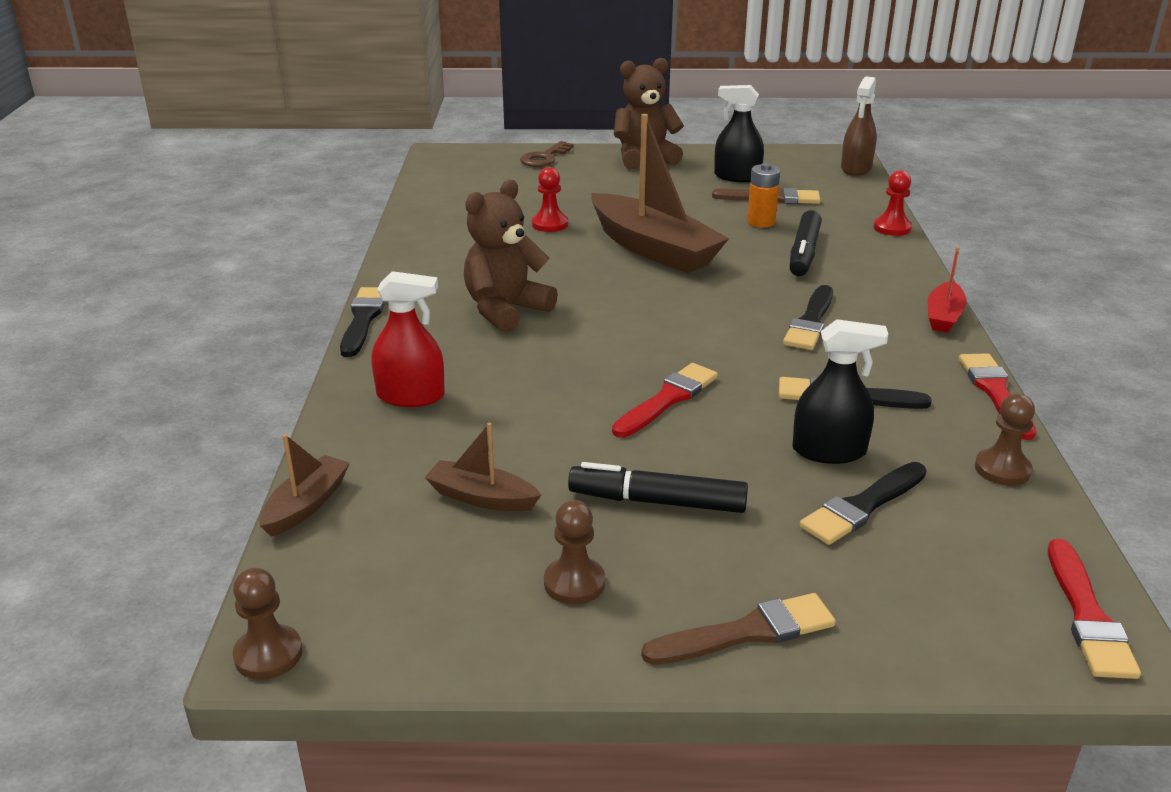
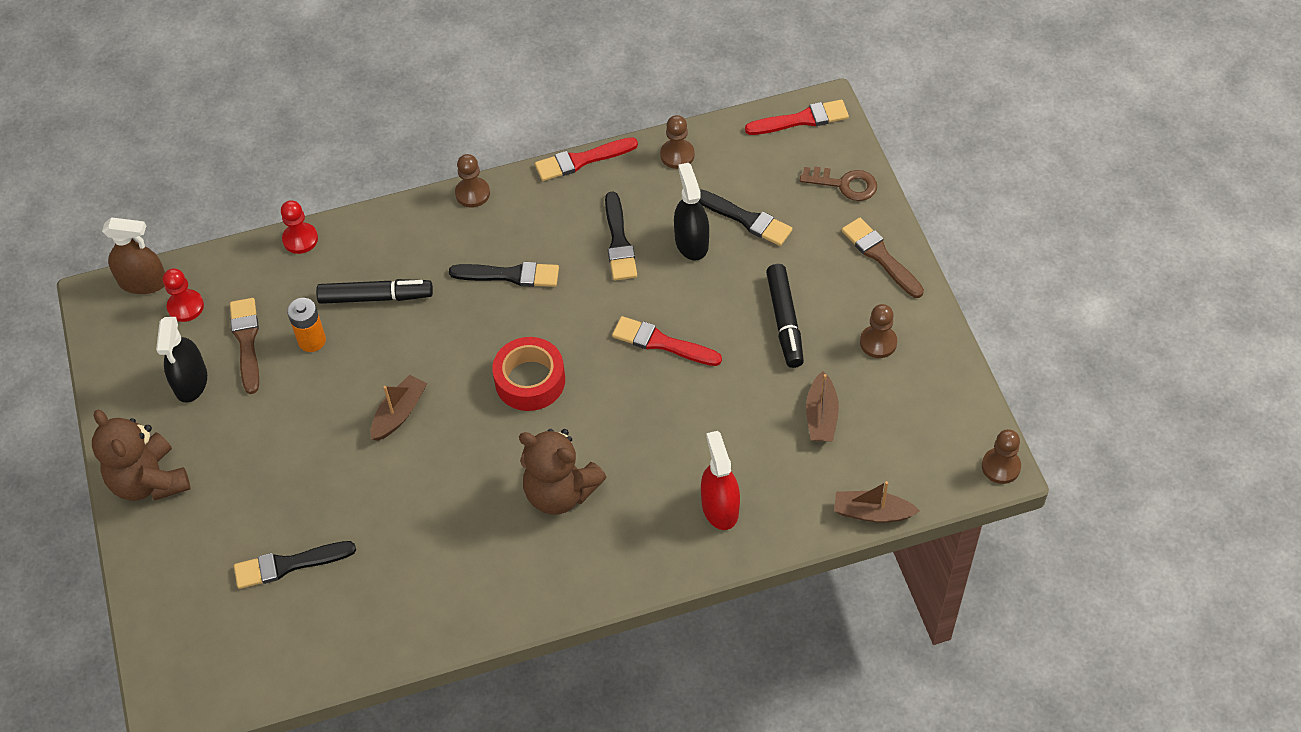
camera: 105 degrees left, 25 degrees up
(363, 319) = (613, 597): black brush -> black brush (288, 565)
(544, 158) = (166, 585): brown key -> brown key (844, 184)
(550, 224) = (363, 517): red pawn -> red pawn (185, 307)
(653, 249) = (399, 413): brown boat -> brown boat, size x0.48
(656, 314) = (530, 380): none -> red tape
(943, 316) = (472, 193): red boat -> brown pawn

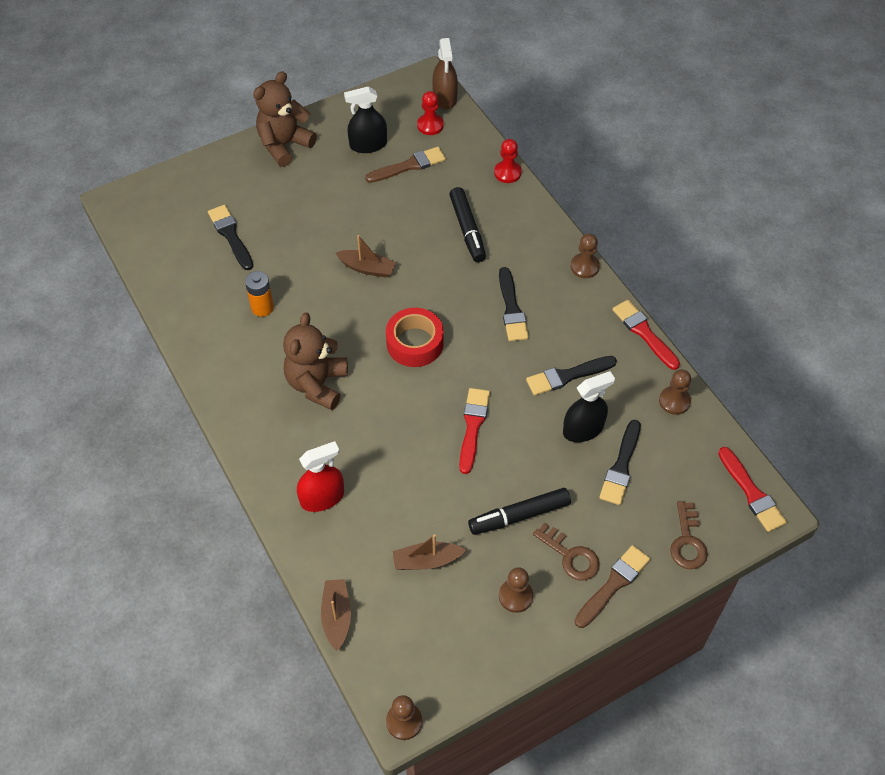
camera: 75 degrees right, 0 degrees up
(312, 340) = (419, 202): orange battery -> orange battery (262, 307)
(841, 285) = (570, 556): none -> brown key

